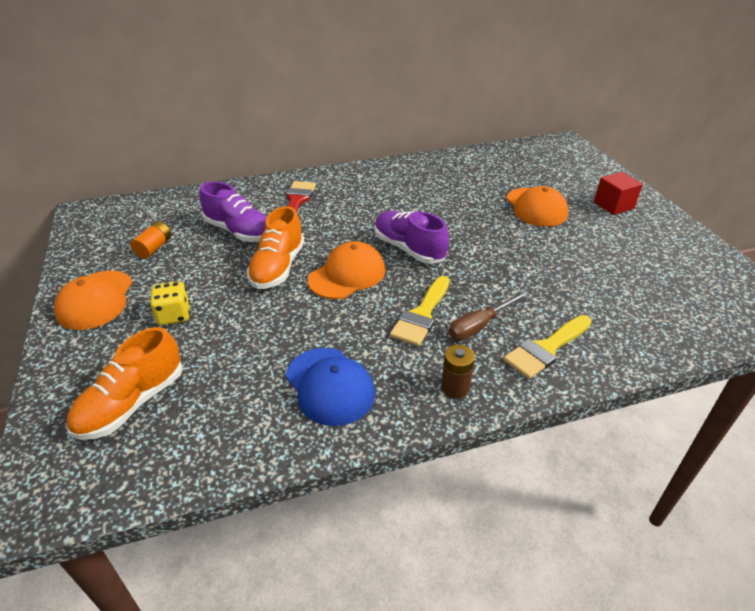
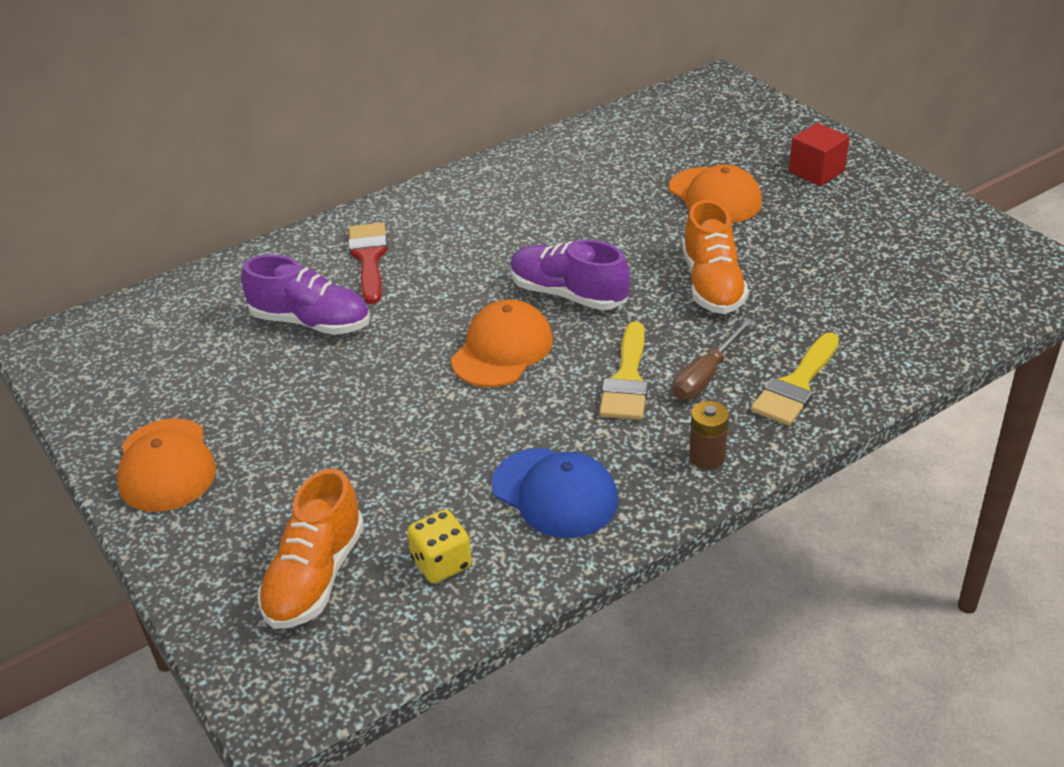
camera: 15 degrees left, 0 degrees up
(154, 248) = (199, 374): orange battery -> none
(174, 315) = (295, 459): yellow dice -> yellow dice (441, 563)
(278, 267) = (400, 361): orange shoe -> orange shoe (712, 285)

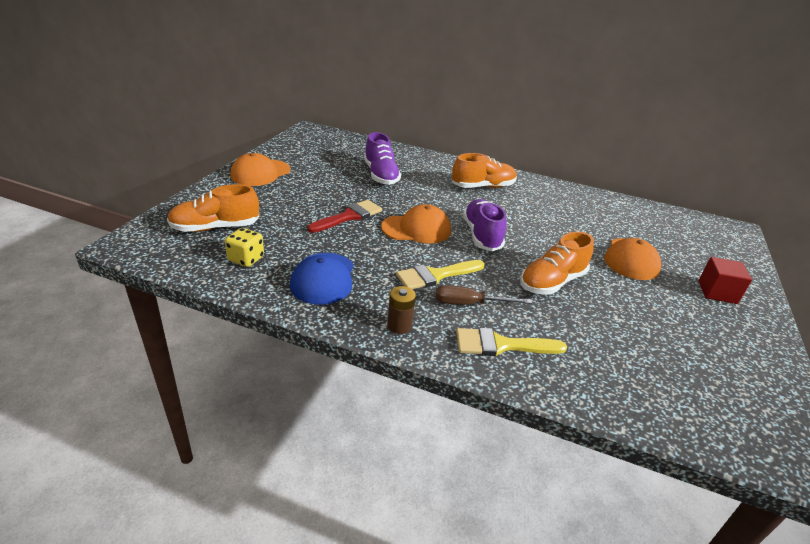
camera: 50 degrees right, 5 degrees down
(369, 258) = (440, 175): red brush -> red brush (349, 216)
(443, 232) = (483, 187): none -> orange shoe

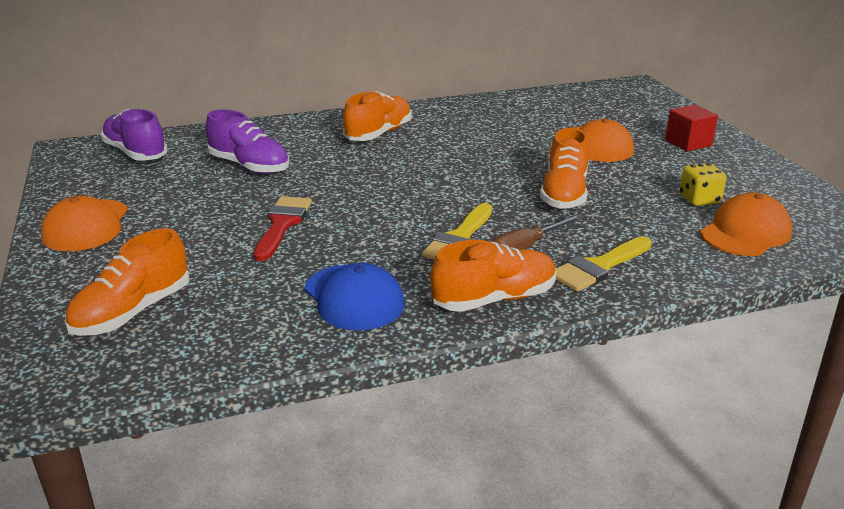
camera: 35 degrees left, 5 degrees down
(246, 259) = (232, 324): yellow dice -> yellow dice (699, 199)
(399, 325) = (494, 299): brown battery -> orange shoe
(416, 229) = (375, 204): orange cap -> orange cap (745, 232)
(481, 235) = (446, 181): purple shoe -> purple shoe (136, 153)

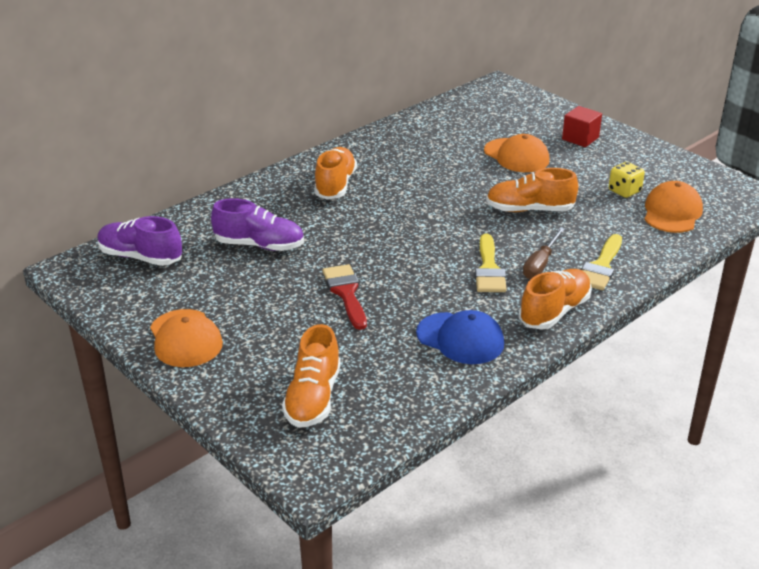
camera: 25 degrees left, 5 degrees up
(564, 194) = (529, 210): orange shoe -> orange shoe turned 105 degrees clockwise

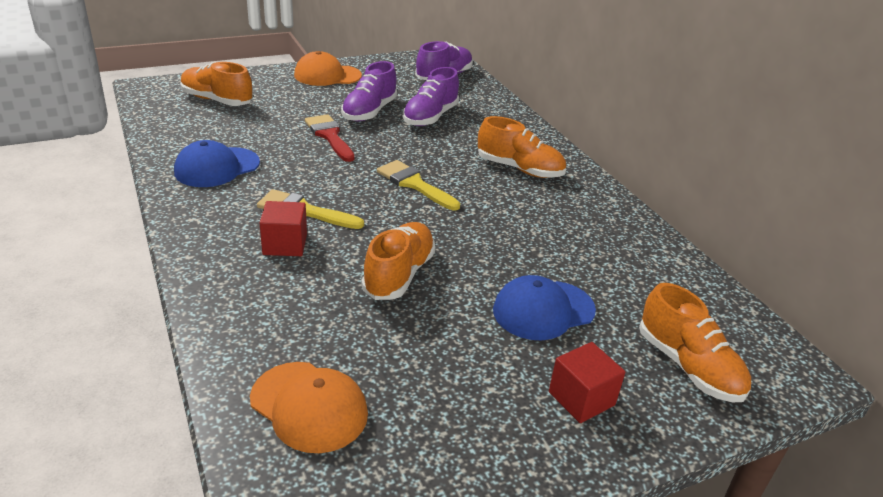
camera: 105 degrees right, 0 degrees up
(271, 283) = (369, 112): none -> purple shoe
(346, 293) = (329, 136): red brush -> red brush turned 120 degrees counterclockwise
(516, 156) = (543, 310): orange cap -> blue cap
(540, 264) = (285, 244): brown screwdriver -> red cube
(554, 311) = (201, 225): orange shoe -> orange shoe (688, 366)
(601, 266) = (243, 284): yellow brush -> yellow brush (414, 184)
(624, 191) = (396, 379): yellow dice -> none

